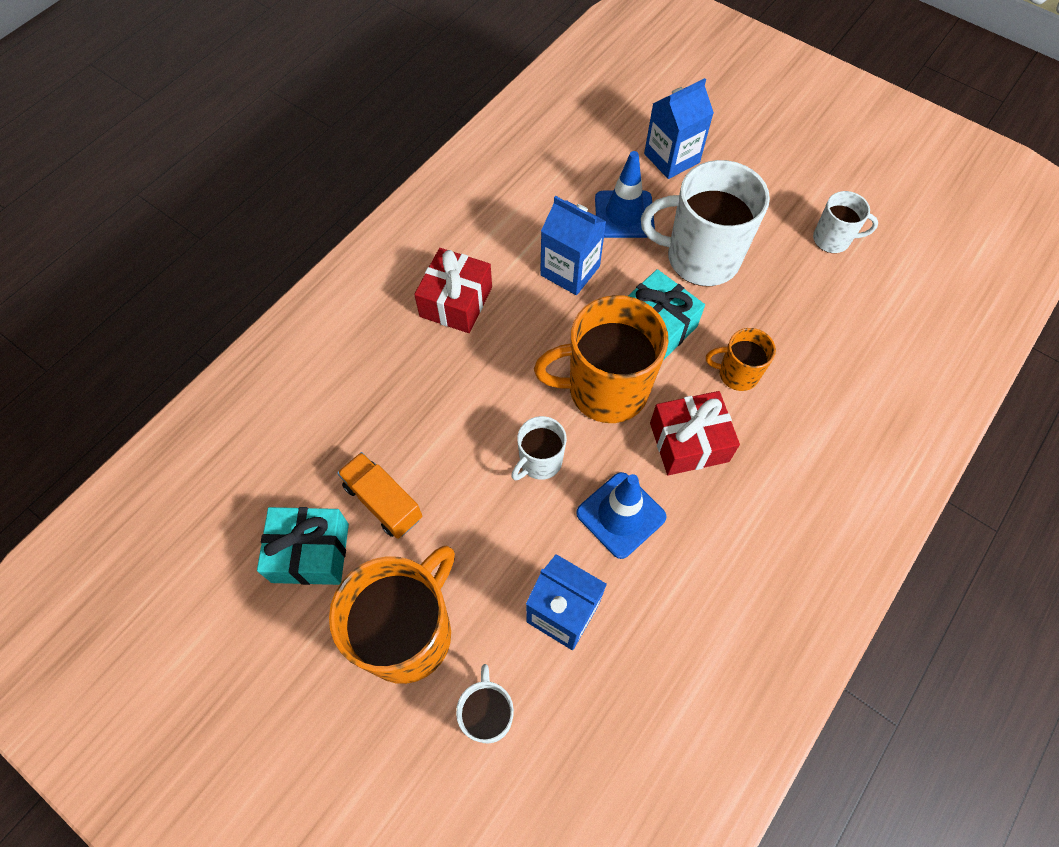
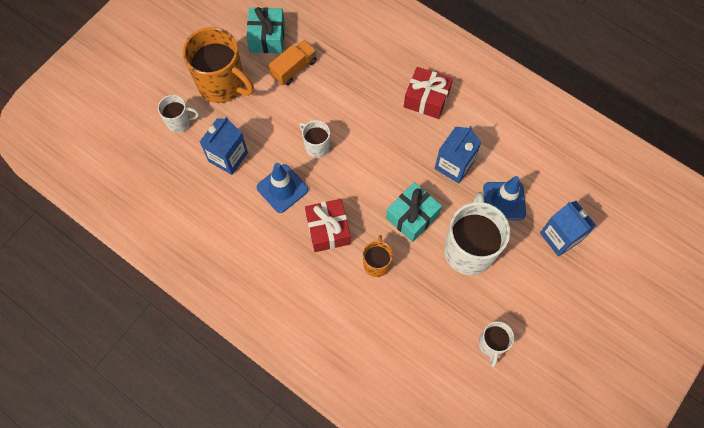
camera: 90 degrees right, 5 degrees up
(605, 390) = (364, 183): orange mug -> none

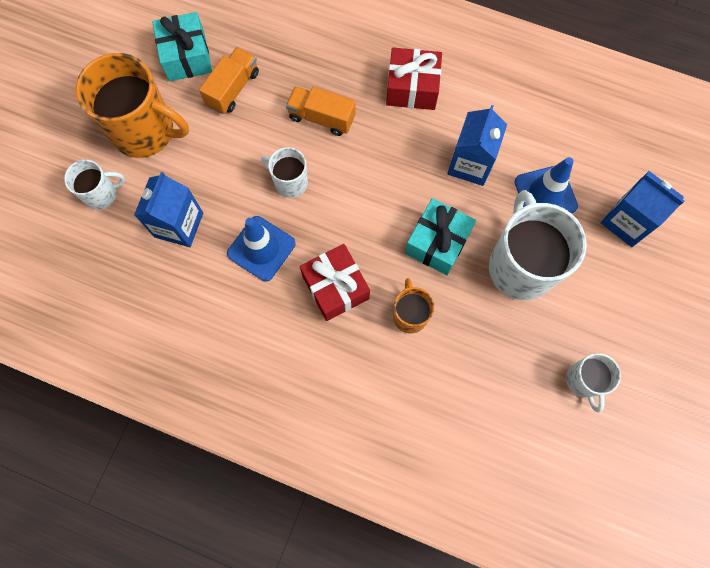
camera: 15 degrees left, 5 degrees up
(353, 105) = (321, 118): none -> orange truck

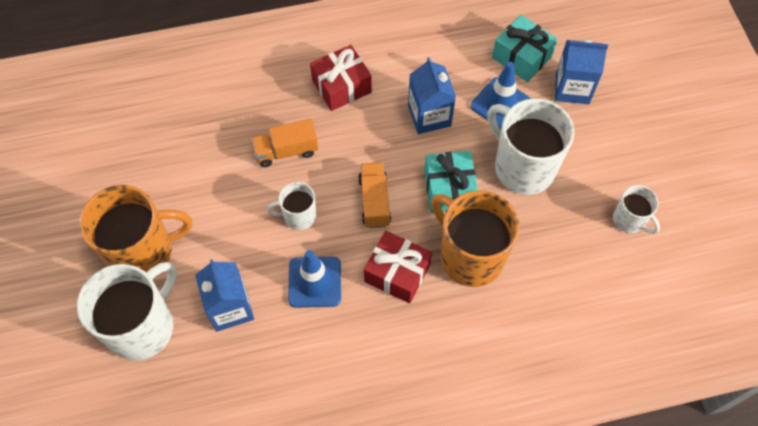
camera: 35 degrees left, 10 degrees down
(102, 194) = (143, 326): white mug -> white mug, size x1.95
(186, 56) = (134, 170): turquoise gift -> turquoise gift (521, 57)
(233, 89) = (194, 172): orange truck -> orange truck (374, 201)
(410, 315) = (470, 256): orange mug -> orange mug, size x1.95

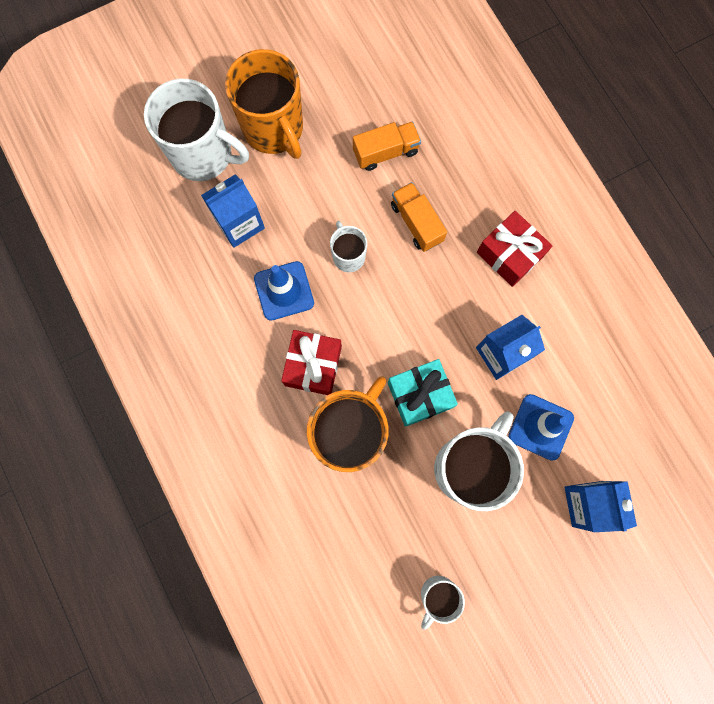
camera: 75 degrees right, 15 degrees up
(374, 201) = (385, 324): orange truck -> orange truck (385, 152)
(521, 57) = (611, 438): turquoise gift -> none

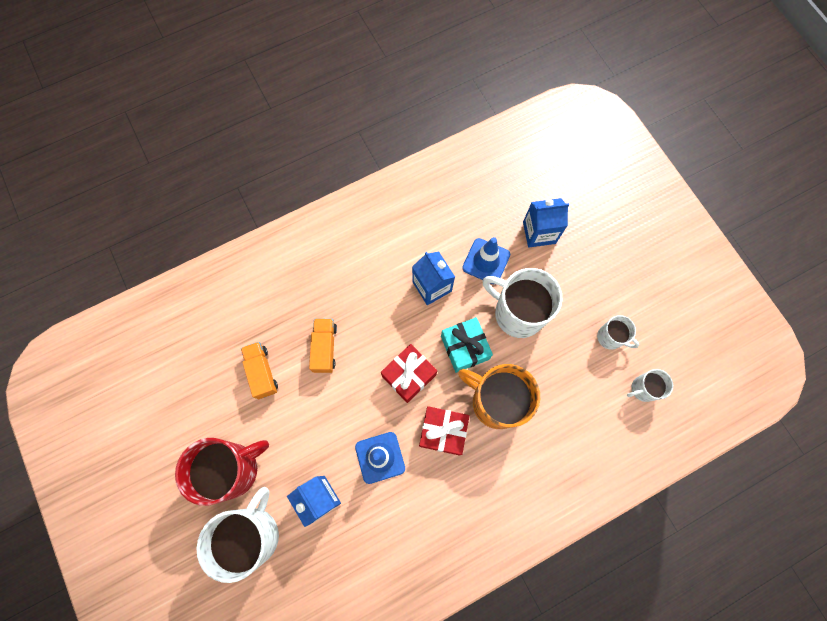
camera: 90 degrees left, 5 degrees down
(274, 129) = (233, 469): orange mug -> red mug
(348, 256) = (351, 403): white mug -> white mug (643, 389)
(416, 223) = (324, 348): orange truck -> orange truck turned 120 degrees clockwise
(509, 254) = (353, 277): red gift -> red gift (409, 375)

